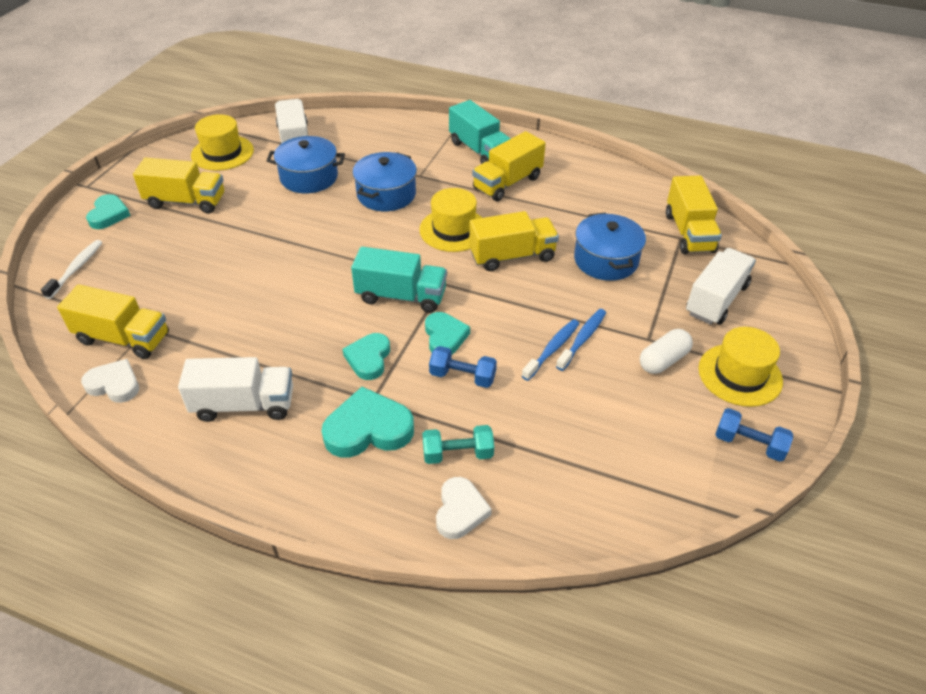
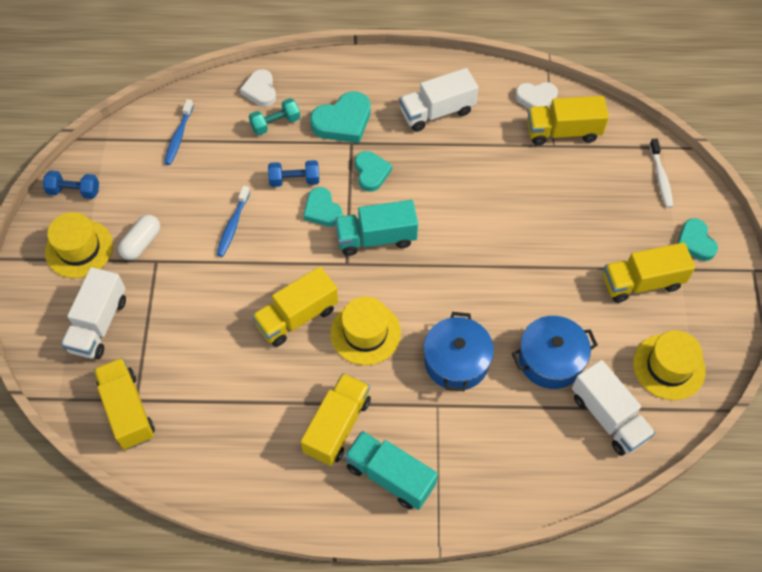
camera: 160 degrees right, 15 degrees up
(582, 339) = (210, 243): blue toothbrush -> blue toothbrush (178, 137)
(606, 260) = (207, 341): blue pot -> none

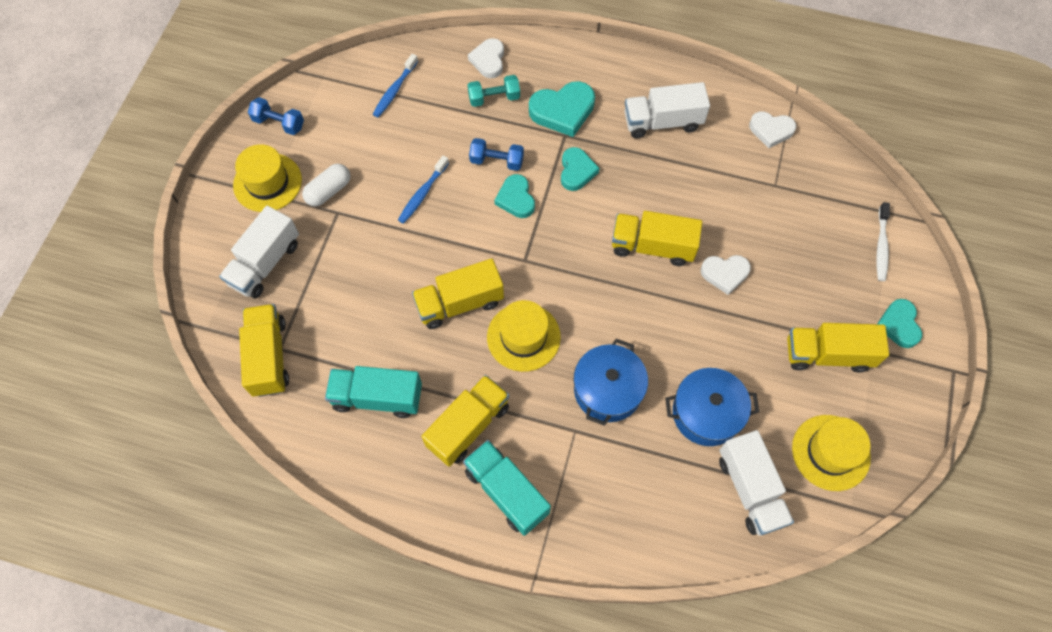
camera: 15 degrees right, 5 degrees up
(376, 238) = (562, 240): turquoise truck -> turquoise truck (377, 397)
(531, 233) = (725, 274): none -> white heart
(563, 132) = (789, 173): yellow truck -> yellow truck (652, 246)

